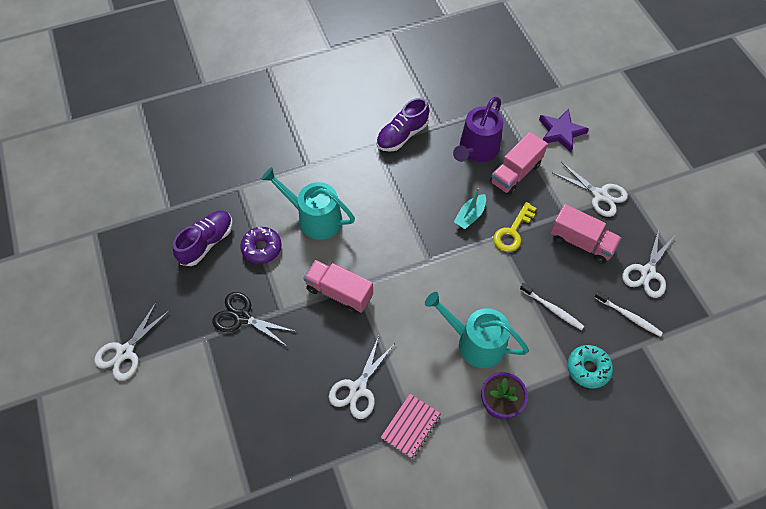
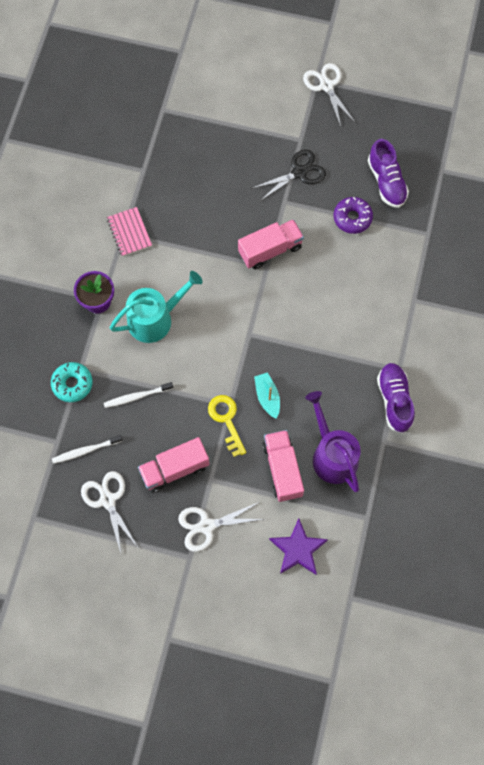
camera: 125 degrees right, 10 degrees up
(315, 218) = (353, 273): turquoise watering can -> none
(358, 389) = (183, 216): white scissors -> none

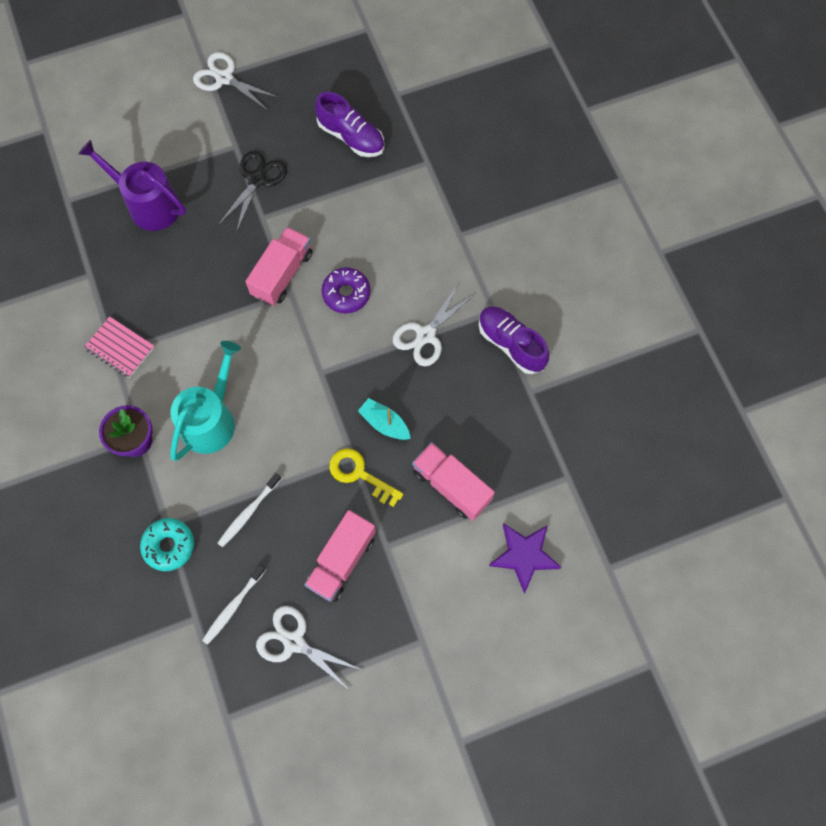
camera: 35 degrees left, 0 degrees up
(207, 526) = (416, 596): white scissors -> white scissors (426, 335)
(332, 455) = (490, 438): purple watering can -> purple watering can (148, 204)
(352, 218) = (342, 192): purple donut -> purple donut (346, 293)

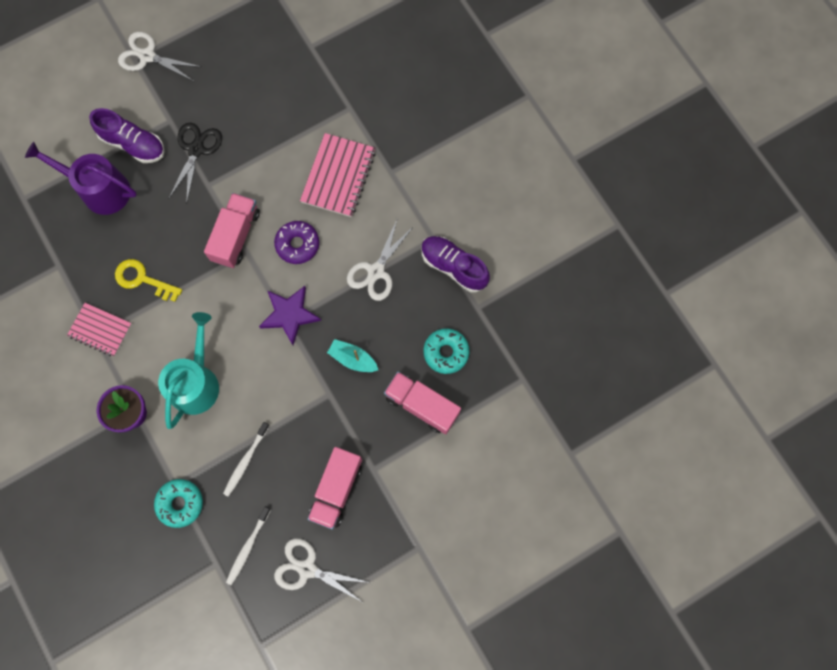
camera: 10 degrees left, 5 degrees up
(351, 137) = (276, 94): purple shoe -> purple shoe (133, 144)
(359, 474) = (339, 409): yellow key -> yellow key (142, 279)
(402, 230) = (338, 176): none -> pink notebook
(487, 433) = (446, 352): none -> turquoise donut
(524, 555) = (495, 456): purple star -> purple star (290, 315)

